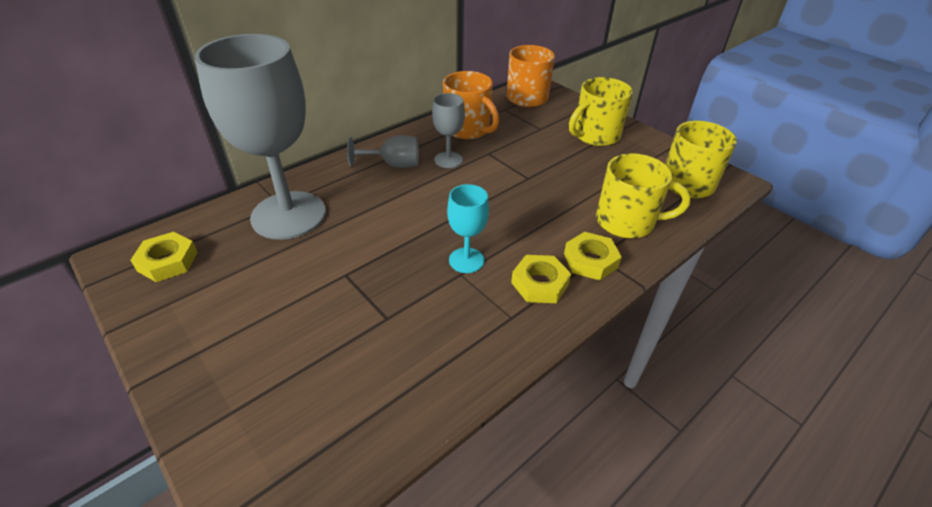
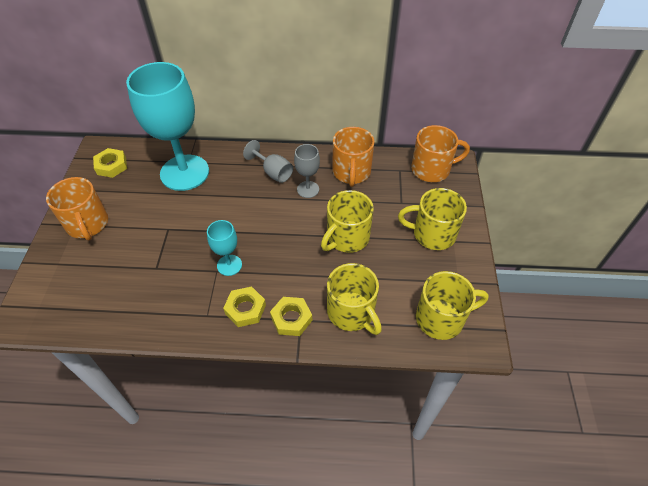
camera: 45 degrees right, 10 degrees up
(219, 339) = (88, 224): none -> orange mug
(289, 215) = (184, 172): grey goblet -> turquoise goblet
(538, 174) = (347, 238): none -> yellow mug

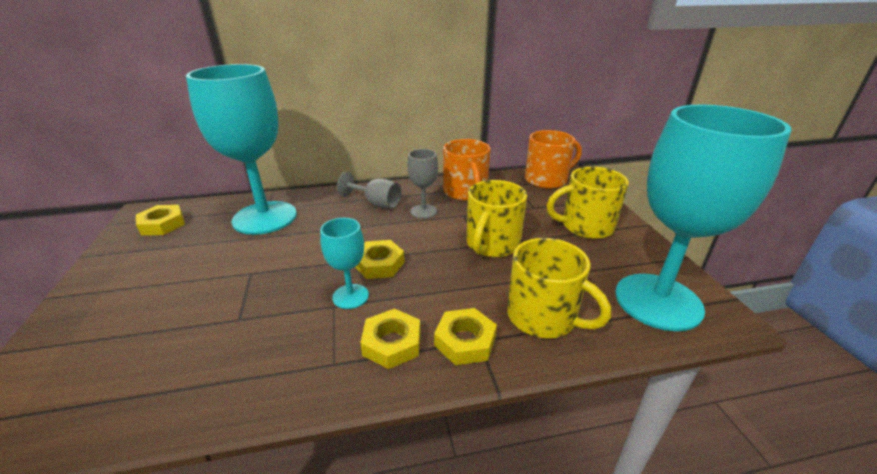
camera: 15 degrees left, 20 degrees down
(88, 224) = (124, 287): orange mug -> none
(256, 239) = (379, 264): none -> yellow nut
(441, 318) = (658, 301): yellow mug -> turquoise goblet

